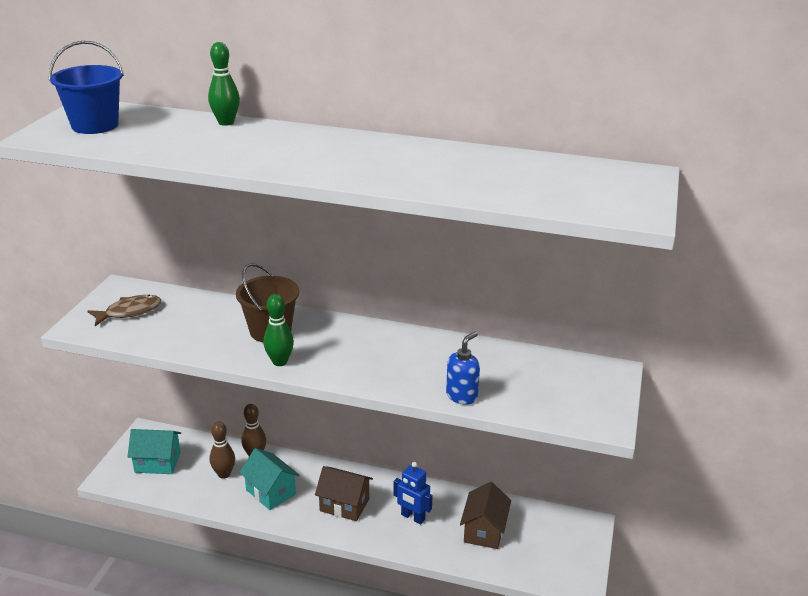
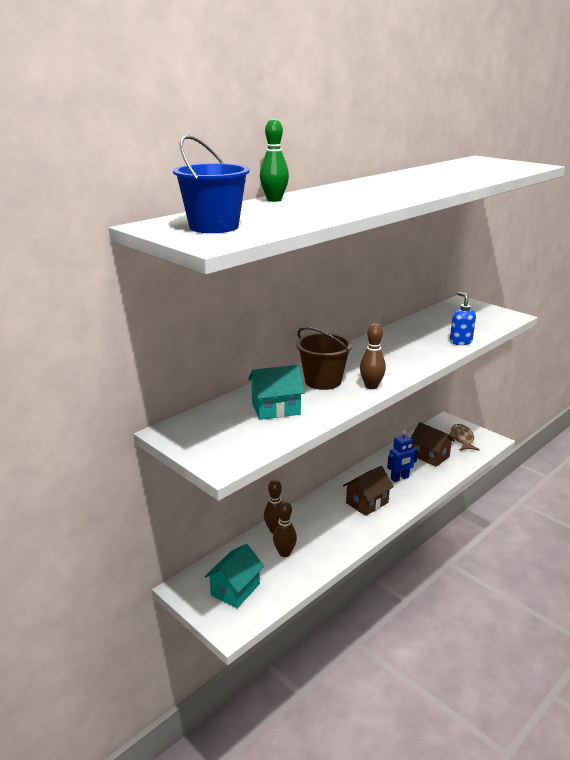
camera: 60 degrees left, 5 degrees down
(129, 312) = (224, 434): brown fish -> brown fish (462, 439)
(270, 492) = (326, 533): turquoise house -> turquoise house (276, 409)
(280, 362) = (371, 386): green bowling pin -> brown bowling pin

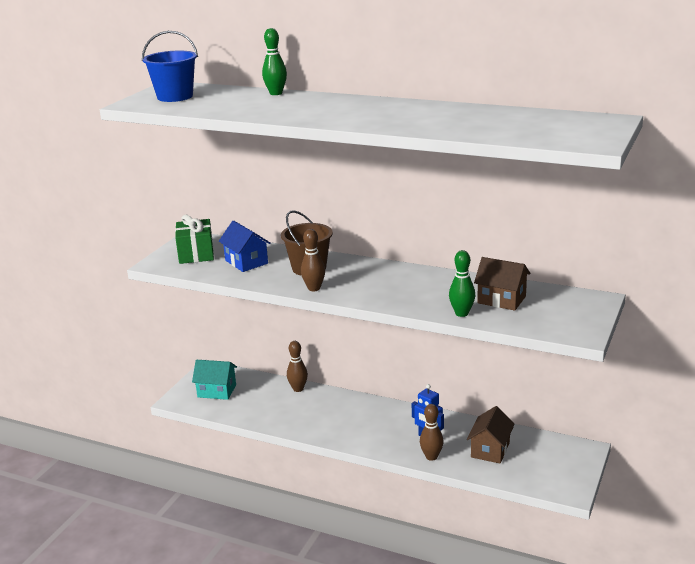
camera: 70 degrees right, 0 degrees up
(221, 434) = (196, 254): none -> green gift
(276, 409) = (246, 262): turquoise house -> blue house
(284, 553) = (271, 401): brown bowling pin -> brown bowling pin (431, 457)
(367, 503) = (370, 426): brown house -> brown house (501, 300)
(460, 342) = (461, 313): blue soap dispenser -> green bowling pin
(462, 439) = (551, 467): brown fish -> none

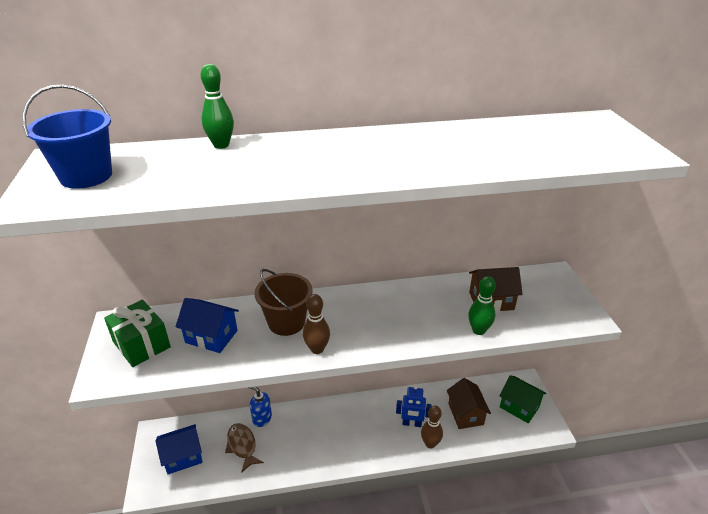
camera: 35 degrees left, 10 degrees up
(217, 391) = (183, 457): turquoise house -> blue house
(267, 400) = (242, 446): none -> brown fish
(298, 389) = (262, 418): brown bowling pin -> blue soap dispenser
(555, 464) = (519, 407): none -> green house

